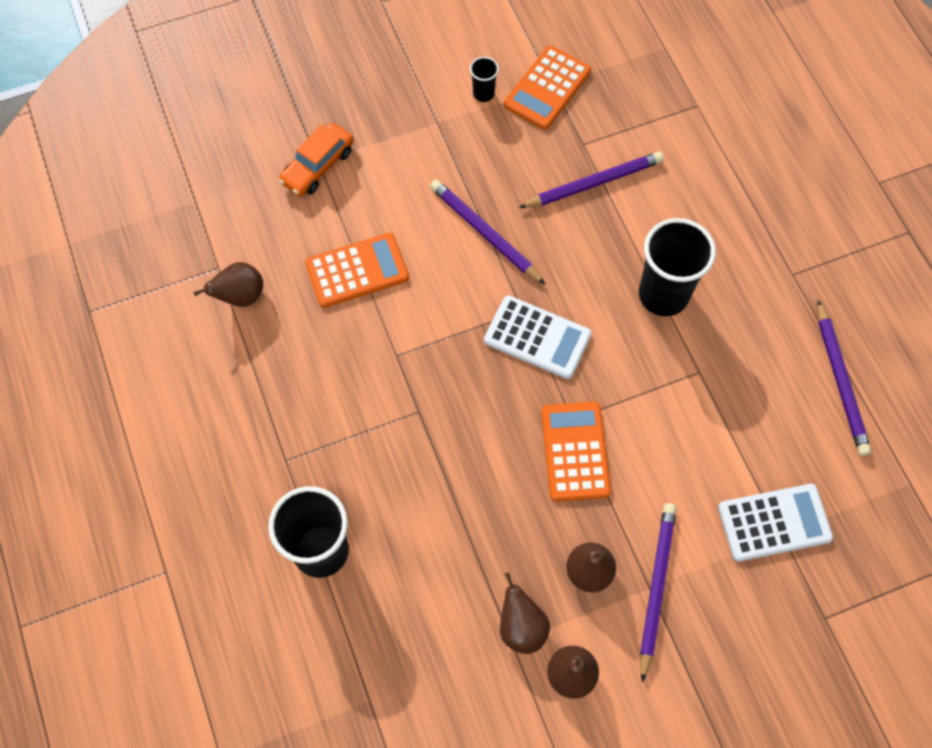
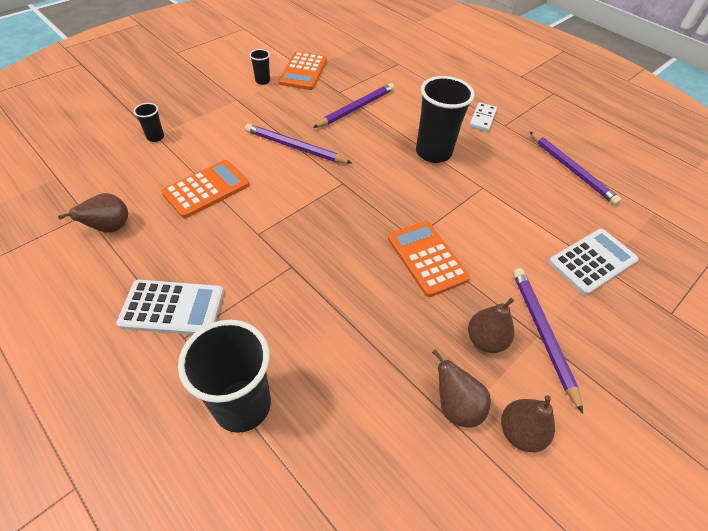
camera: 25 degrees left, 15 degrees down
(318, 166) = (155, 137): orange car -> black cup
(537, 338) = (361, 196): white calculator -> white calculator (172, 308)
(766, 253) = (482, 118): none -> white domino

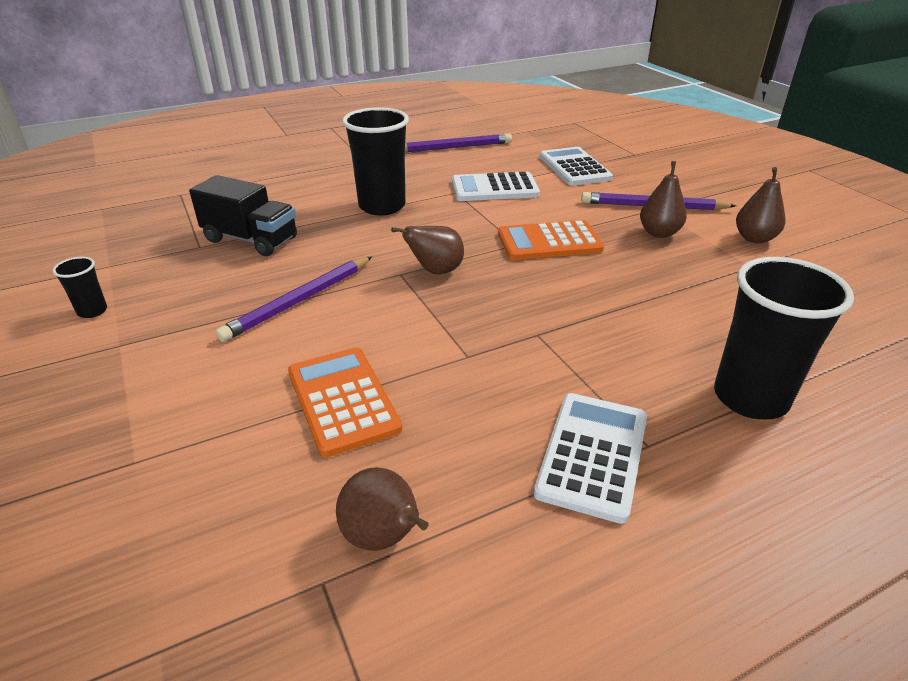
camera: 70 degrees left, 15 degrees down
(155, 137) = (142, 461): black cup -> none
(303, 71) = (111, 269): orange calculator -> none
(356, 108) = (251, 240): purple pencil -> black truck
(455, 406) = (733, 262): brown pear -> brown pear (435, 271)
(482, 118) = (343, 168): white domino -> none
(505, 210) = (494, 188): none -> white calculator

